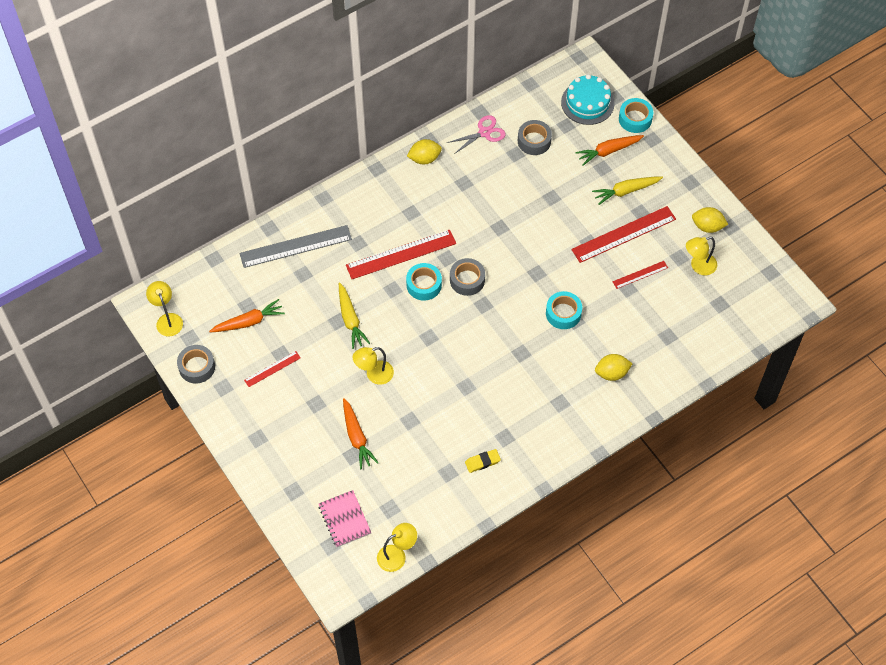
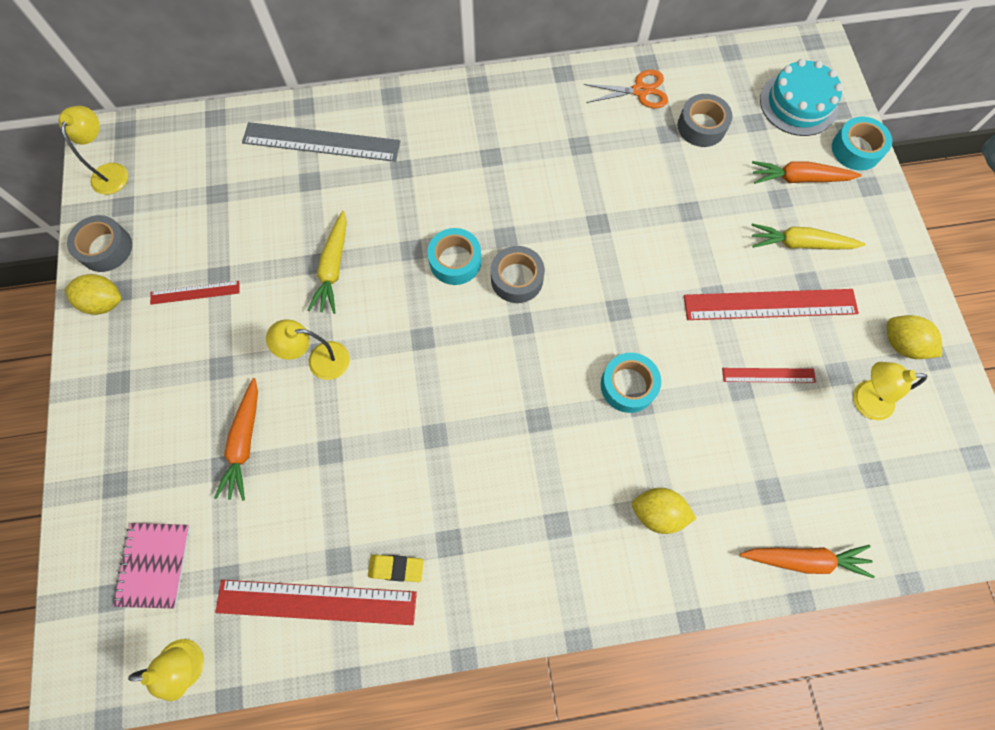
camera: 25 degrees right, 10 degrees up
(249, 322) = (205, 216): orange carrot -> orange carrot (804, 559)
(401, 254) = (447, 207): red ruler -> red ruler (316, 602)
(424, 159) = (545, 94): yellow lemon -> yellow lemon (104, 302)
(484, 132) = (640, 91): pink scissors -> orange scissors

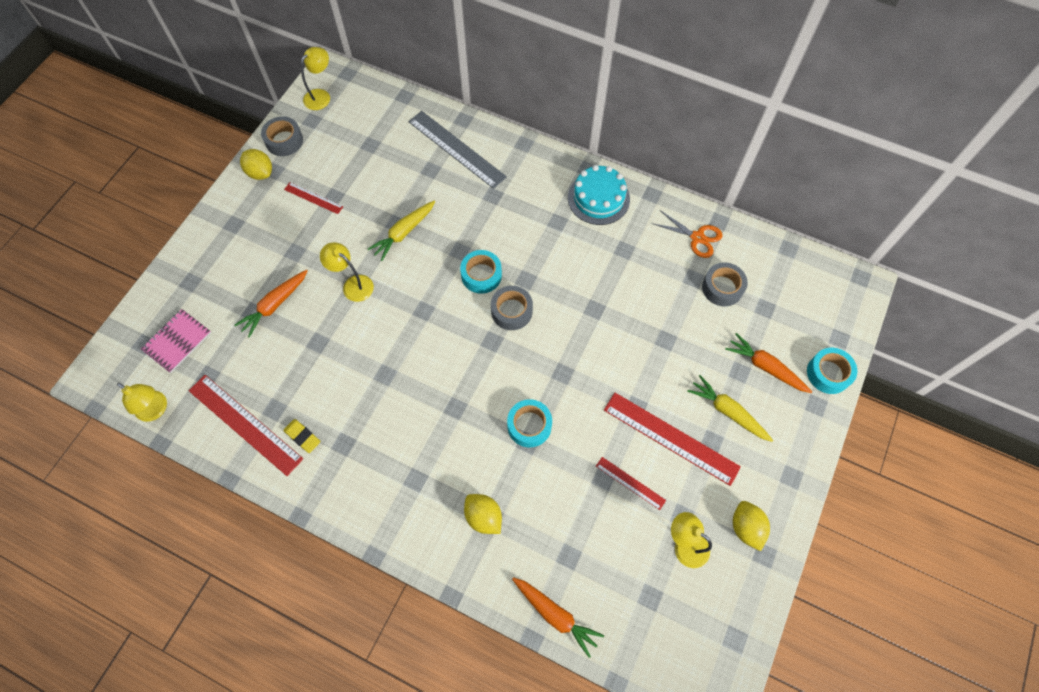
camera: 35 degrees right, 5 degrees down
(798, 103) = (810, 315): turquoise cake -> turquoise cake (598, 198)

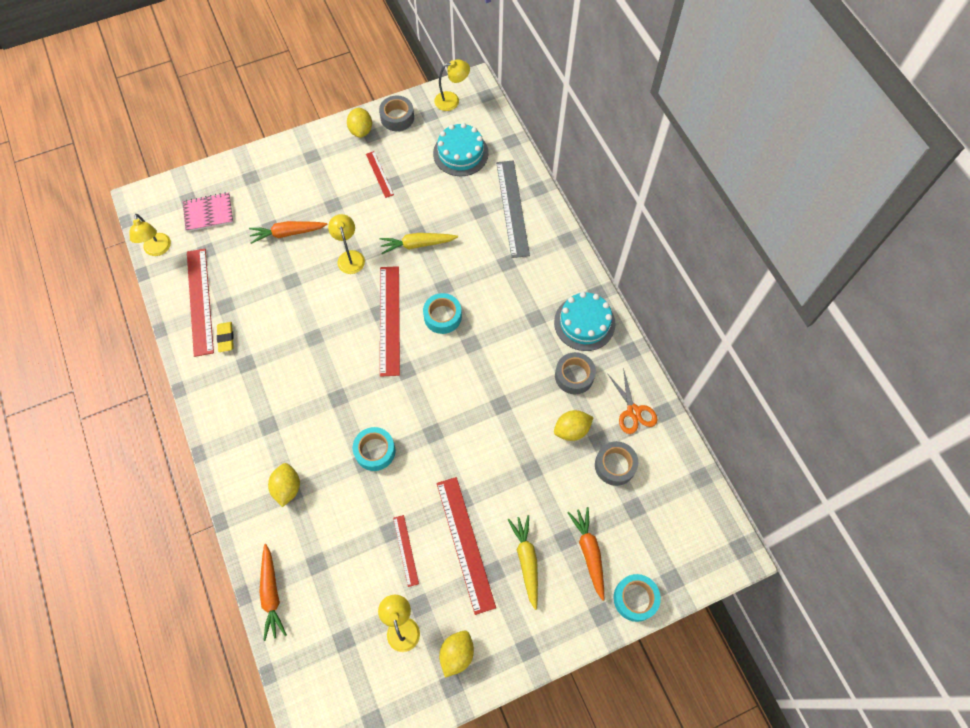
camera: 40 degrees right, 0 degrees up
(370, 134) = (460, 153): none -> turquoise cake
(439, 311) = (389, 320): none -> red ruler
(511, 311) = (439, 359): grey tape -> grey tape (574, 376)
(666, 286) = (571, 430): none -> yellow lemon

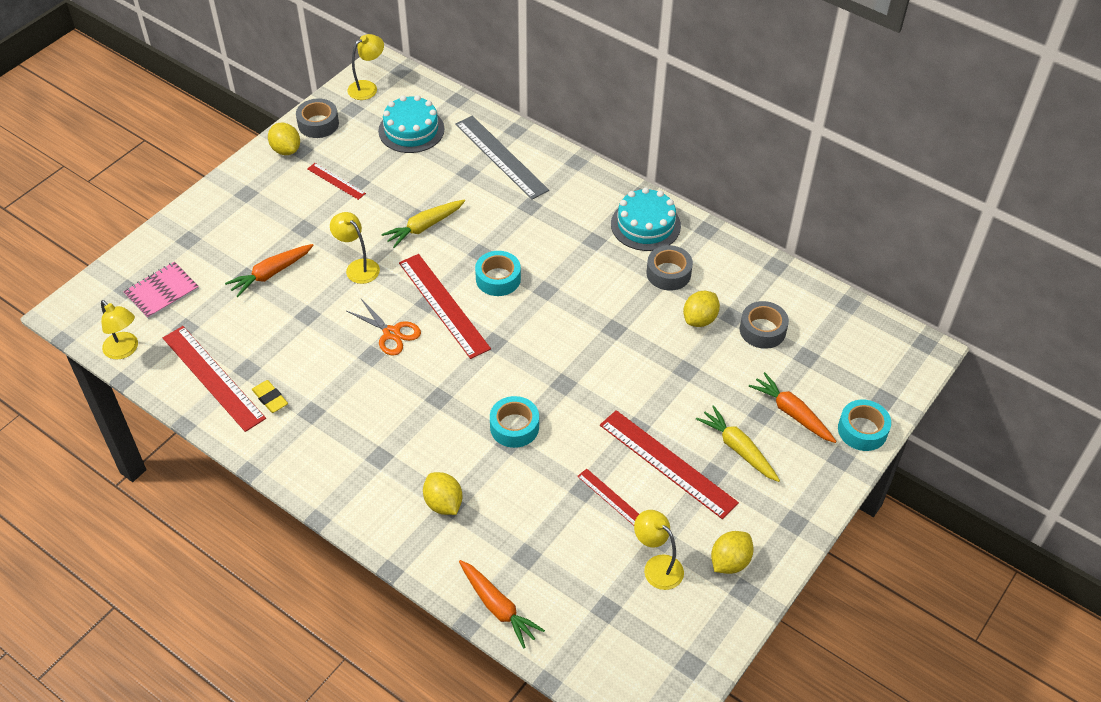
camera: 30 degrees left, 15 degrees down
(457, 654) = (729, 562): yellow lemon -> yellow lemon turned 45 degrees clockwise
(633, 411) = (746, 278): orange scissors -> orange scissors (391, 333)

